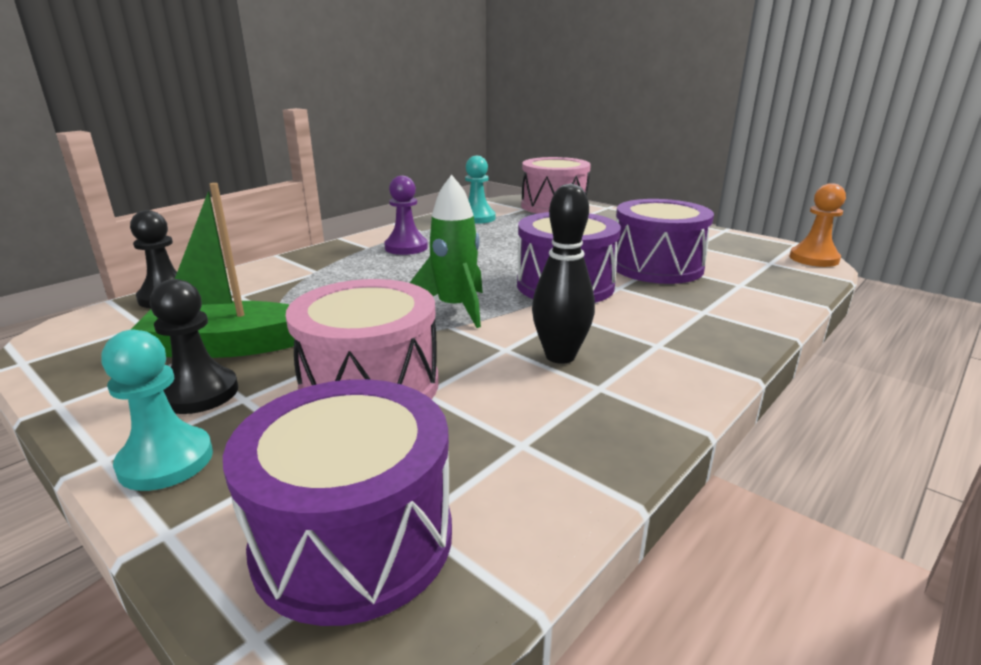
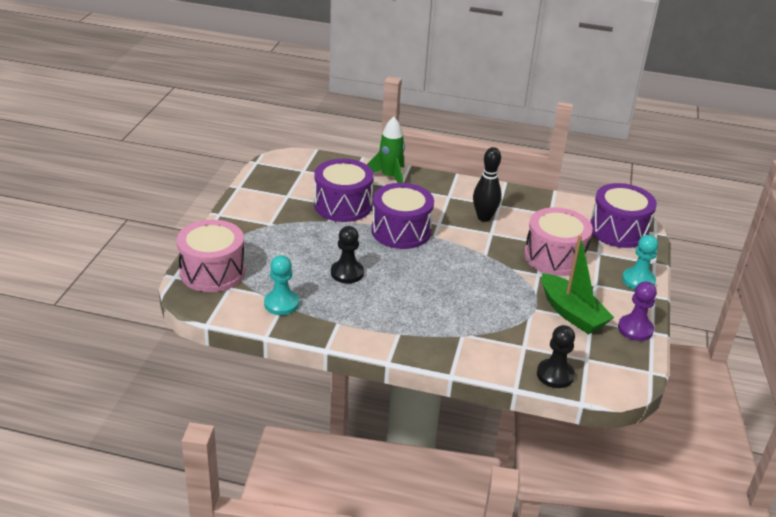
camera: 120 degrees left, 10 degrees up
(199, 393) = (605, 298): black pawn -> black pawn (347, 273)
(406, 247) = (385, 313): purple pawn -> purple pawn (635, 329)
(455, 308) = (465, 259): green rocket -> green rocket (390, 177)
(814, 259) = (286, 157): orange pawn -> none

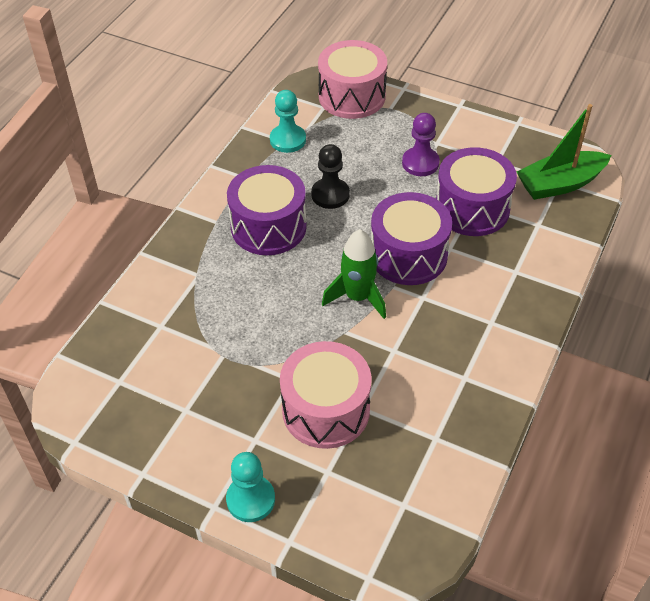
camera: 105 degrees right, 15 degrees up
(390, 177) = (542, 265): green rocket -> green rocket (357, 297)
(484, 217) = (432, 351): black bowling pin -> none
(555, 375) = (105, 341): black pawn -> none
(572, 313) = (203, 392): green boat -> green boat (559, 184)
(618, 230) = (380, 521): purple drum -> purple drum (268, 226)
(635, 329) = (153, 454): purple pawn -> purple pawn (420, 163)

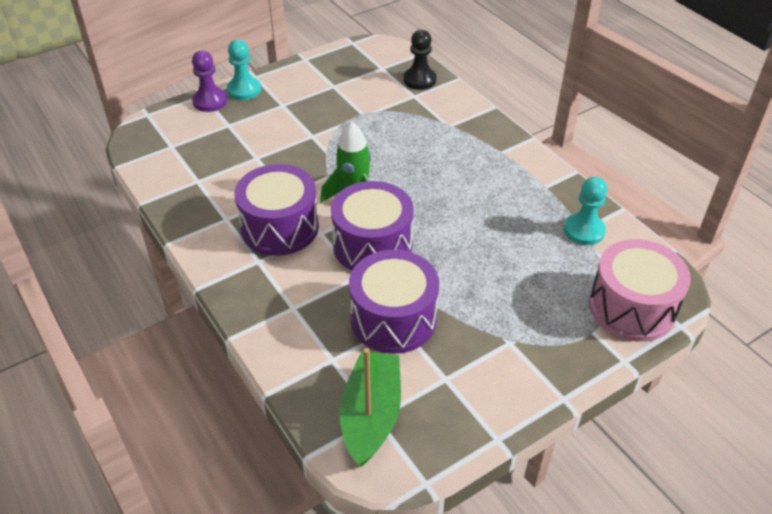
camera: 120 degrees right, 5 degrees down
(268, 226) = (473, 177): purple drum -> purple drum (280, 227)
(326, 410) = (272, 141): pink drum -> none
(330, 195) = (485, 228): black pawn -> black pawn (419, 80)
(420, 163) = (486, 312): purple pawn -> purple pawn (210, 101)

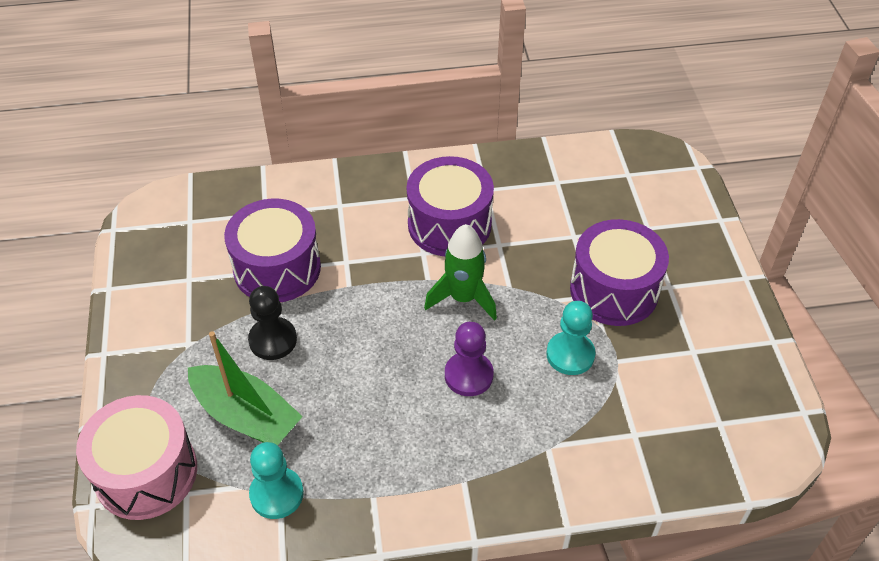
camera: 115 degrees right, 5 degrees up
(210, 101) = (703, 222): purple pawn -> purple pawn (468, 375)
(244, 90) = (717, 259): turquoise pawn -> turquoise pawn (570, 354)
(371, 415) = (194, 218): green boat -> green boat (246, 416)
(372, 245) = (379, 287): purple drum -> purple drum (614, 290)
(419, 80) = (671, 457): black pawn -> black pawn (273, 340)

